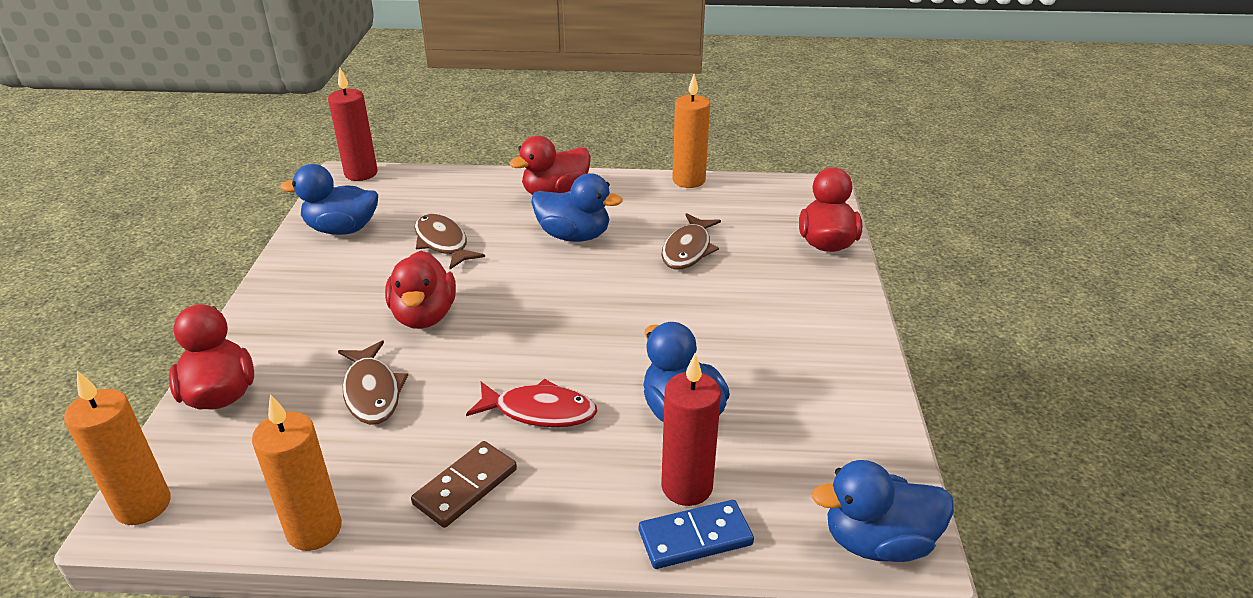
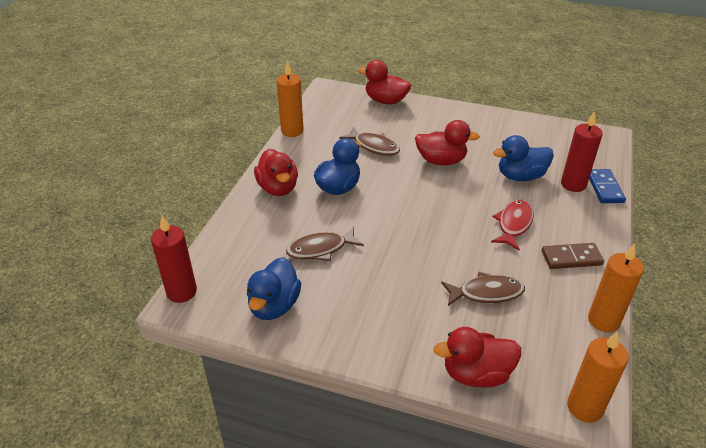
camera: 75 degrees left, 5 degrees up
(424, 316) = (410, 264): red duck -> red duck (441, 161)
(465, 487) = (571, 258): brown domino -> brown domino turned 60 degrees counterclockwise
(877, 542) = (605, 142): blue duck -> none

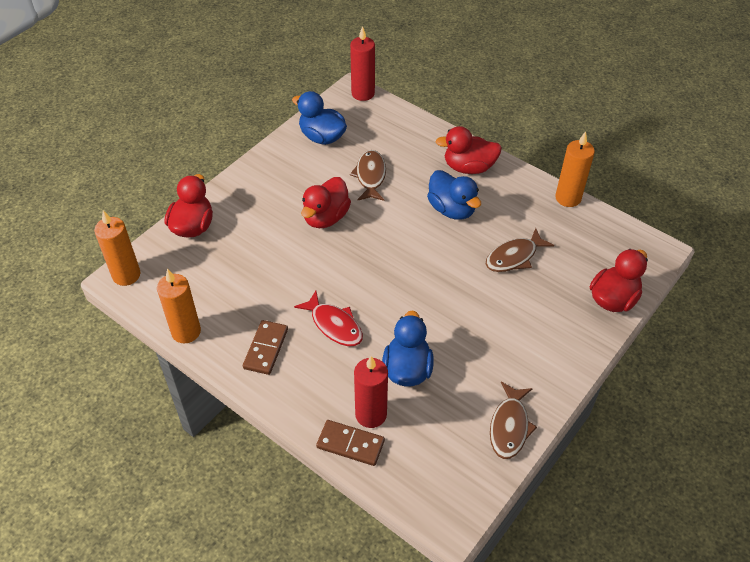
camera: 110 degrees right, 10 degrees up
(441, 161) = (465, 307): red duck -> red duck (326, 217)
(486, 293) = (262, 265): brown fish -> brown fish (509, 426)
(604, 188) = (350, 444): blue domino -> brown domino

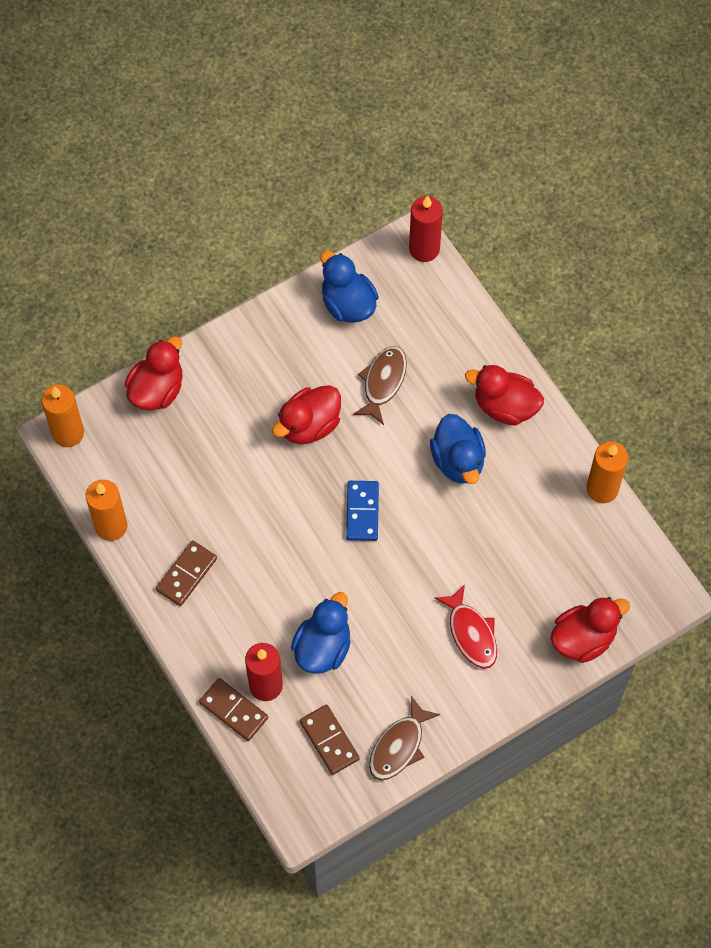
camera: 20 degrees right, 15 degrees up
(334, 325) = (267, 569): red fish -> red fish (471, 633)
(394, 262) = (362, 512): none -> blue domino
(447, 441) = (329, 740): none -> brown domino
(514, 257) = (499, 549): brown fish -> none

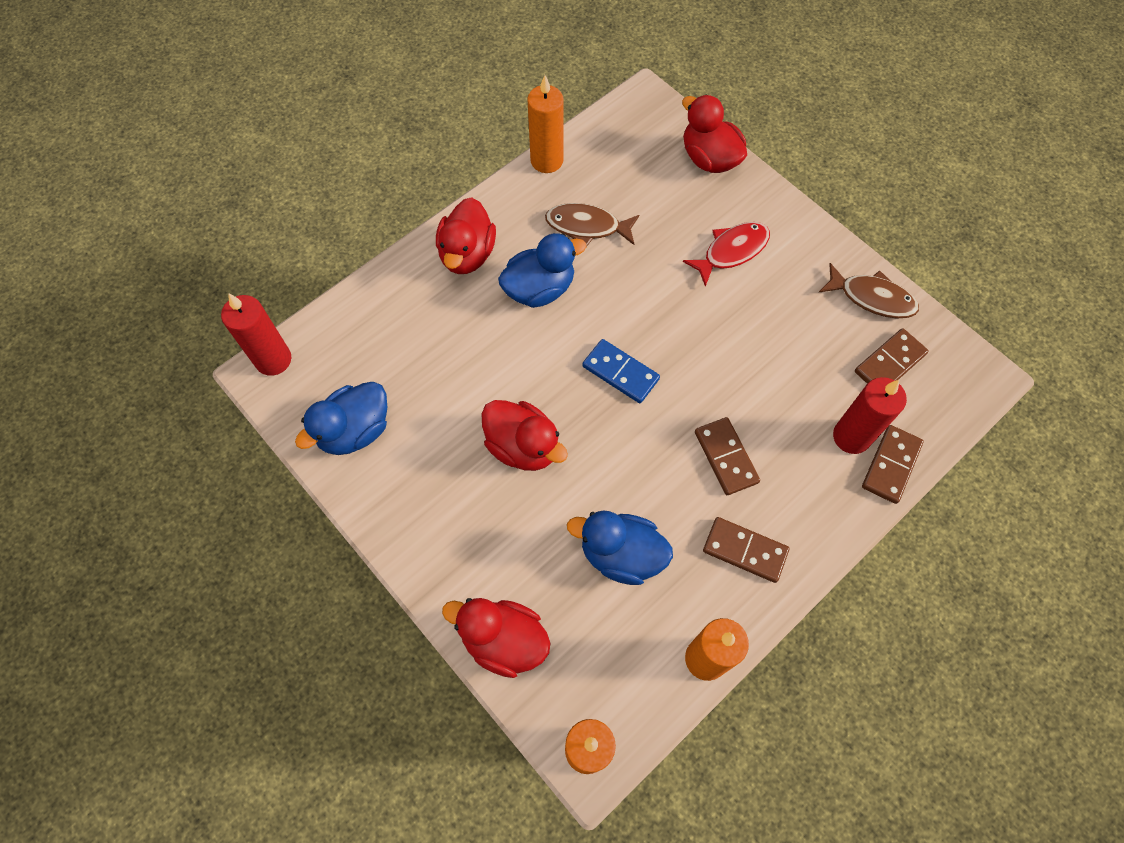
camera: 100 degrees left, 0 degrees up
(268, 579) = (726, 457): none -> brown domino
(323, 647) = (789, 386): blue duck -> blue duck (621, 554)
(362, 512) = (620, 373): blue domino -> blue domino turned 45 degrees clockwise
(383, 382) = (455, 376): brown fish -> brown fish (587, 226)

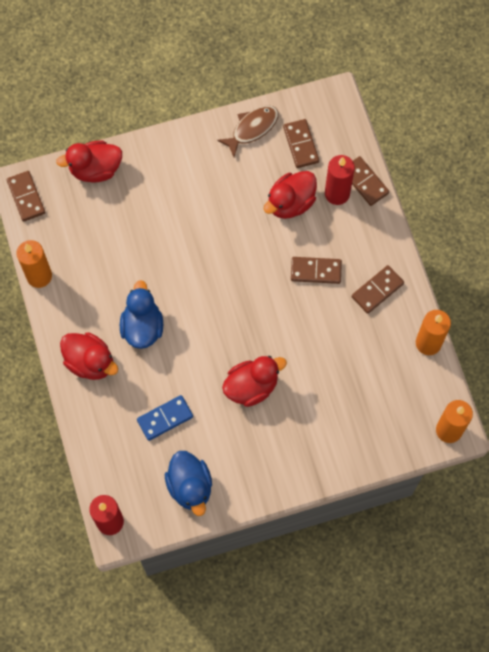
camera: 65 degrees left, 5 degrees up
(503, 640) = (368, 449): red duck -> red duck (290, 203)
(587, 226) = (109, 274): brown fish -> none
(620, 373) = (229, 305): blue domino -> blue domino (165, 418)
(621, 554) = (348, 360): blue duck -> none
(634, 109) = (26, 197): none -> brown domino
(731, 251) = (176, 193): red fish -> none

